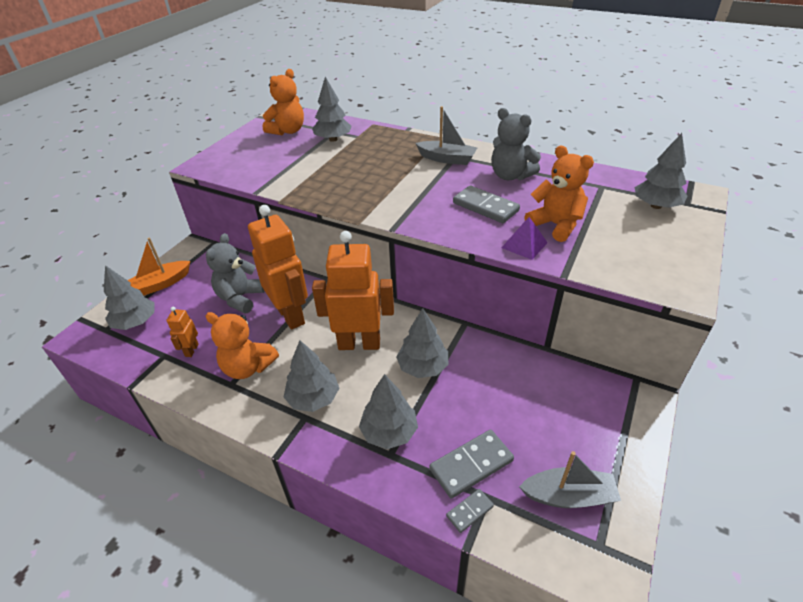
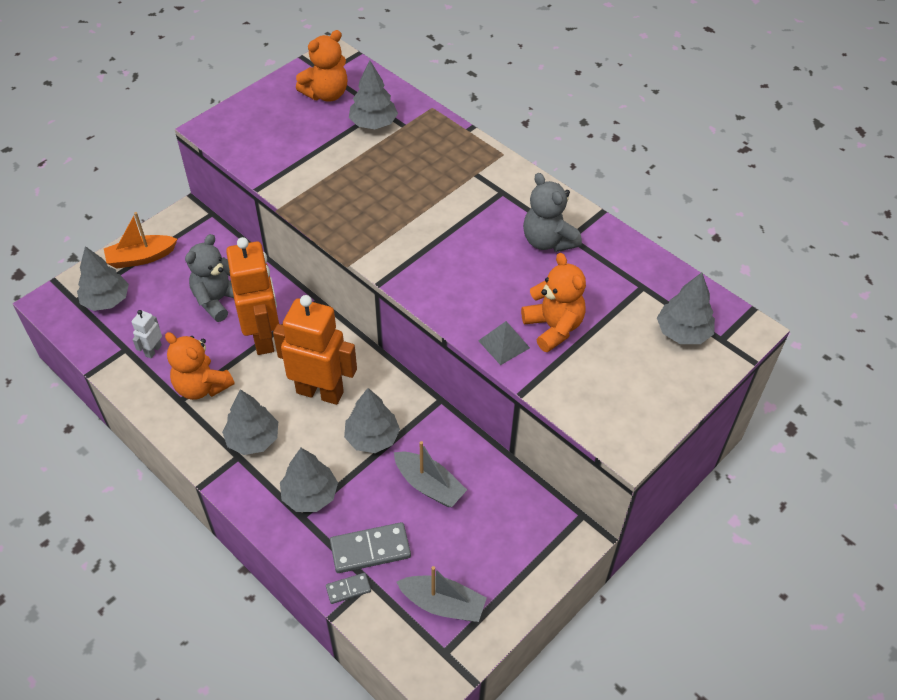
camera: 15 degrees right, 10 degrees up
(191, 350) = (153, 350): orange robot -> white robot
(447, 159) = (490, 193): grey boat -> grey boat (429, 485)
(485, 207) = (493, 280): grey domino -> none
(524, 245) = (504, 344): purple pyramid -> grey pyramid

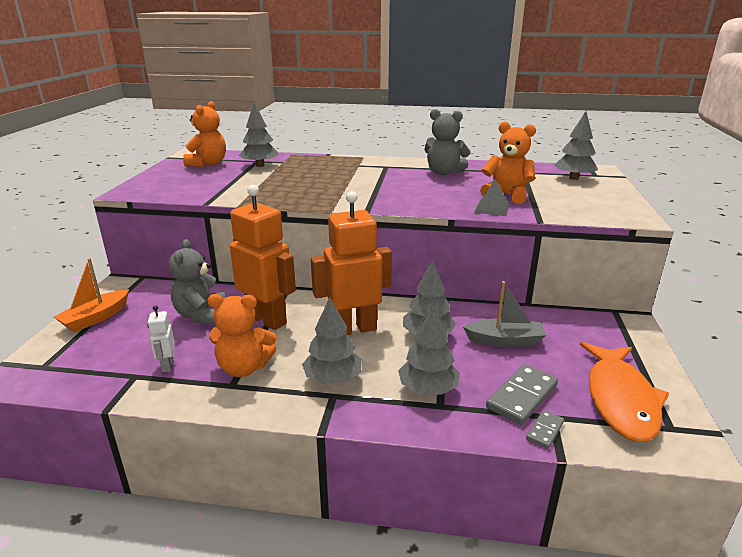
camera: 35 degrees left, 25 degrees down
(106, 300) = (81, 354): grey tree -> none
(443, 604) = (620, 399): grey boat -> orange fish

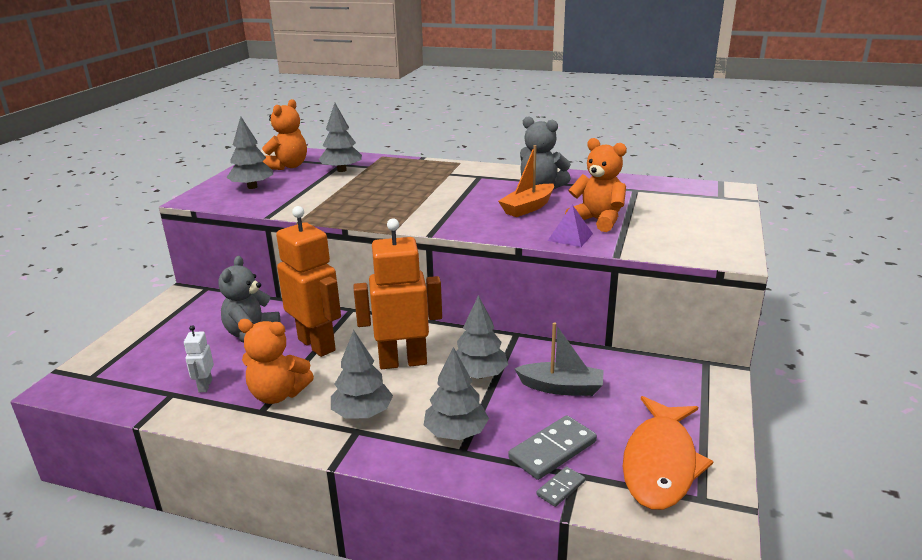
camera: 10 degrees right, 0 degrees up
(96, 318) = (150, 331): orange boat -> orange boat (528, 208)
(492, 209) = (570, 237): grey pyramid -> purple pyramid
(573, 178) = (691, 200): grey tree -> grey tree (252, 187)

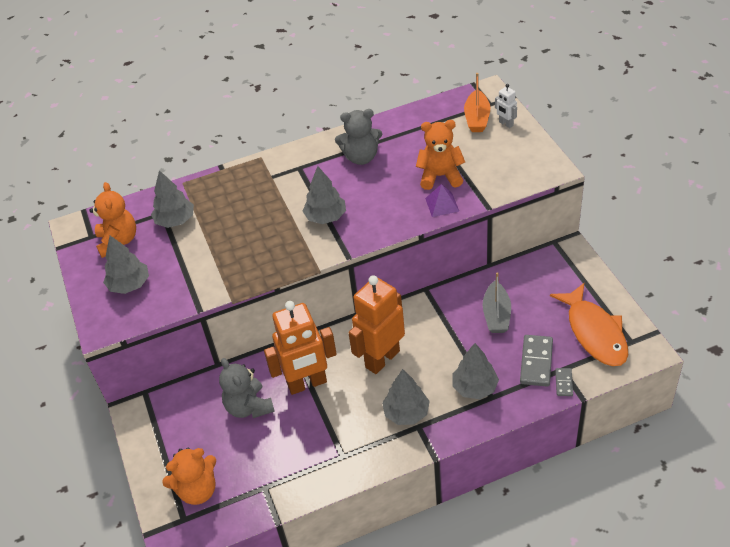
camera: 35 degrees left, 20 degrees up
(205, 386) = (278, 466): white robot -> white robot (506, 124)
(278, 394) = (336, 437): orange teddy bear -> orange teddy bear (197, 490)
(317, 344) = (307, 384): orange robot -> orange robot turned 150 degrees clockwise
(479, 375) = (440, 337): grey tree -> grey tree (325, 217)
(528, 208) = (379, 187): orange boat -> orange boat (477, 118)
(561, 387) = (496, 315): grey boat -> grey boat turned 120 degrees clockwise

